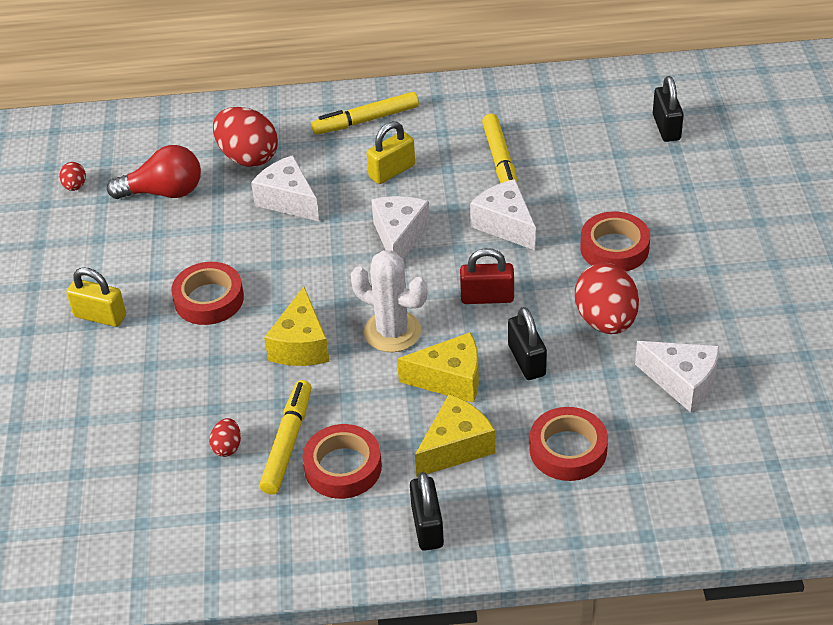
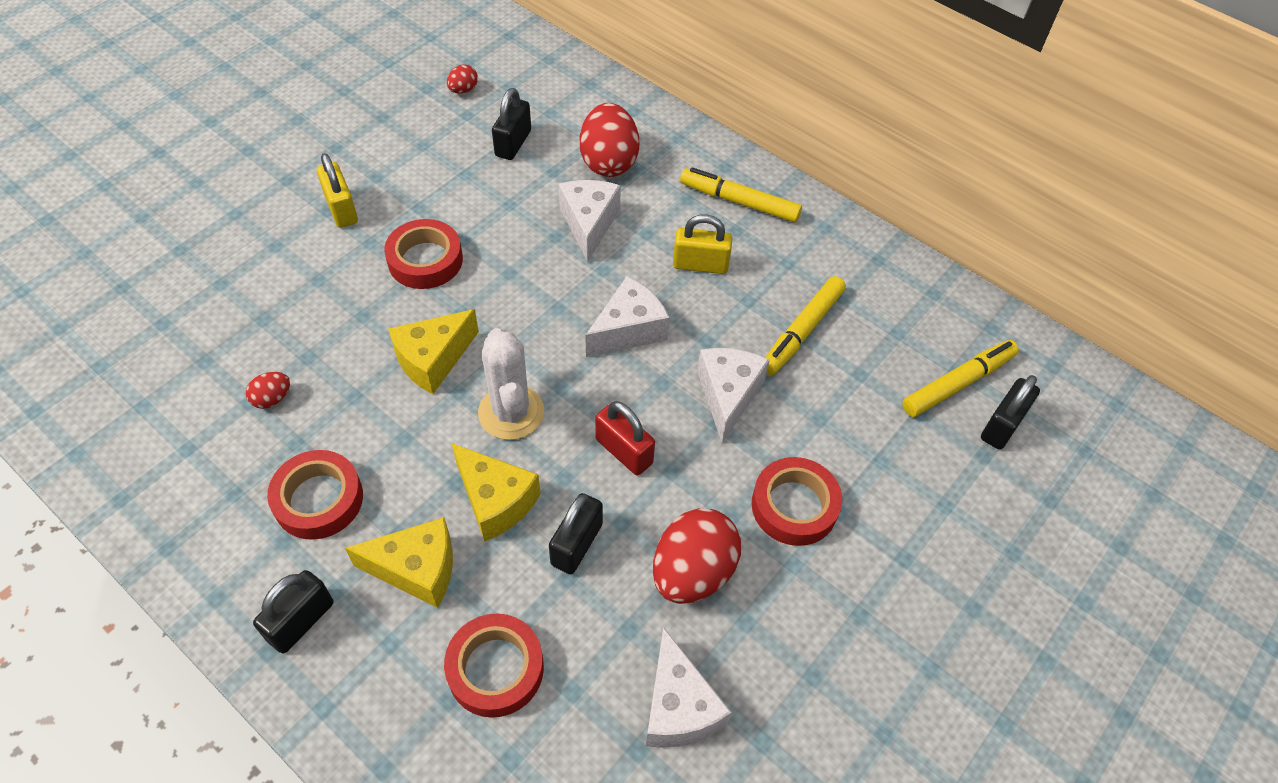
camera: 40 degrees right, 10 degrees up
(164, 192) = (513, 143): red light bulb -> black padlock
(287, 442) = (313, 437): yellow marker -> yellow marker (958, 383)

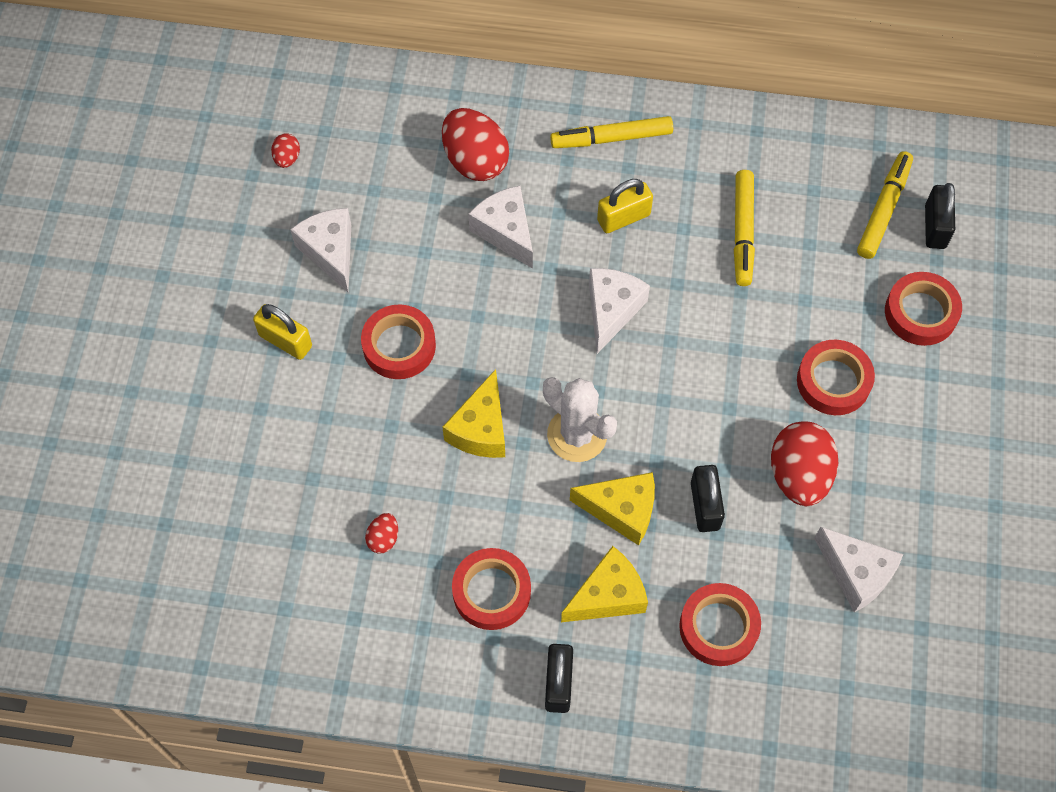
camera: 30 degrees left, 10 degrees up
(513, 143) = (378, 189): black padlock -> none
(624, 451) = (684, 414): red padlock -> none
(728, 395) = (726, 321): white cheese -> white cheese (330, 252)
(932, 494) = (920, 313): none -> red tape

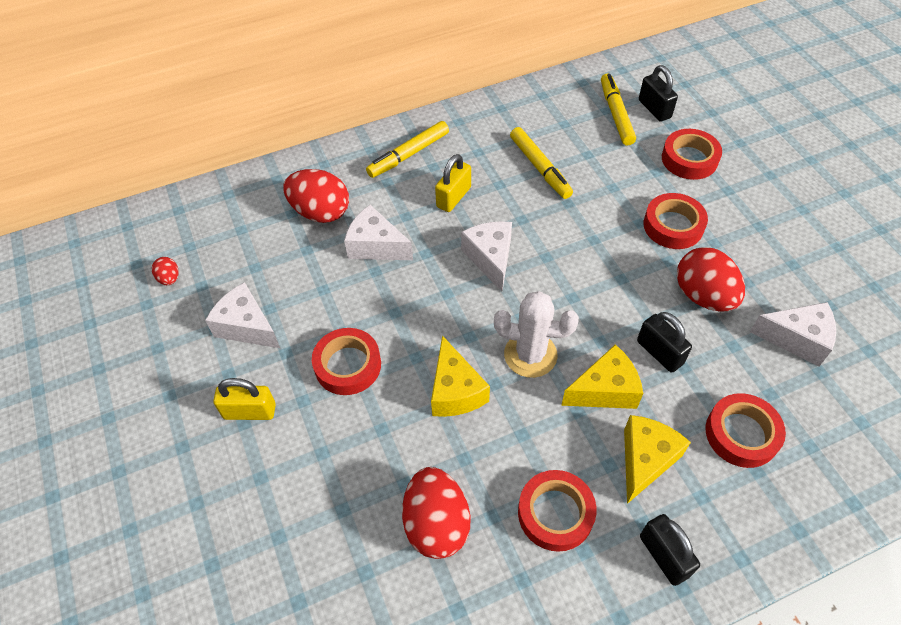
camera: 30 degrees left, 10 degrees down
(383, 538) = (436, 523): red egg -> red egg, size x2.14

